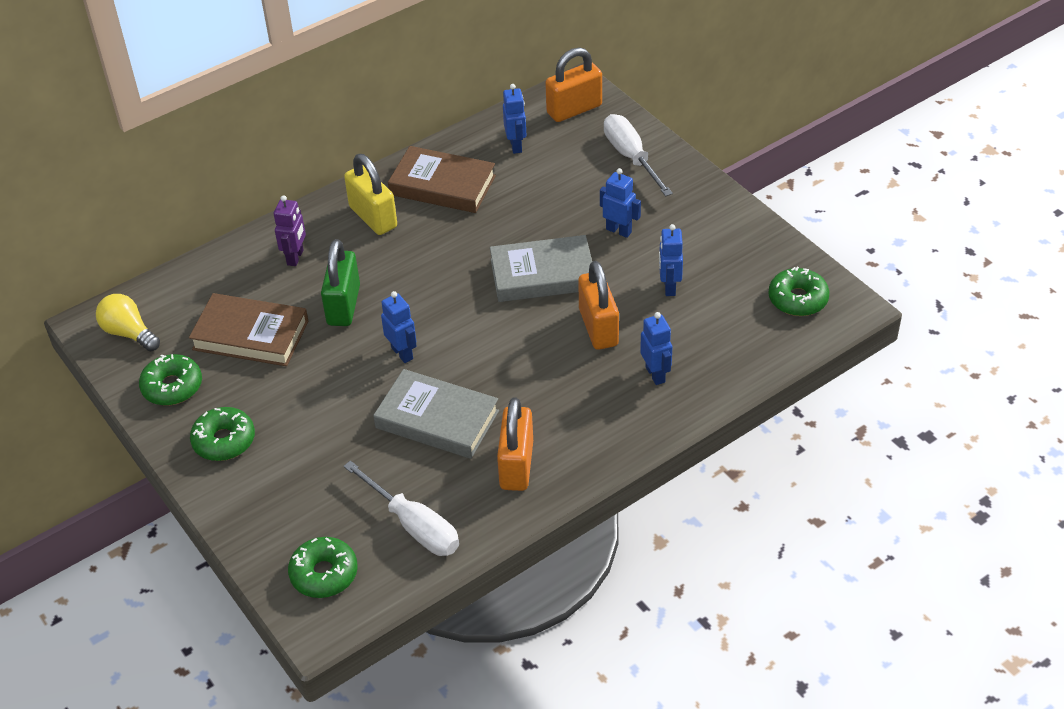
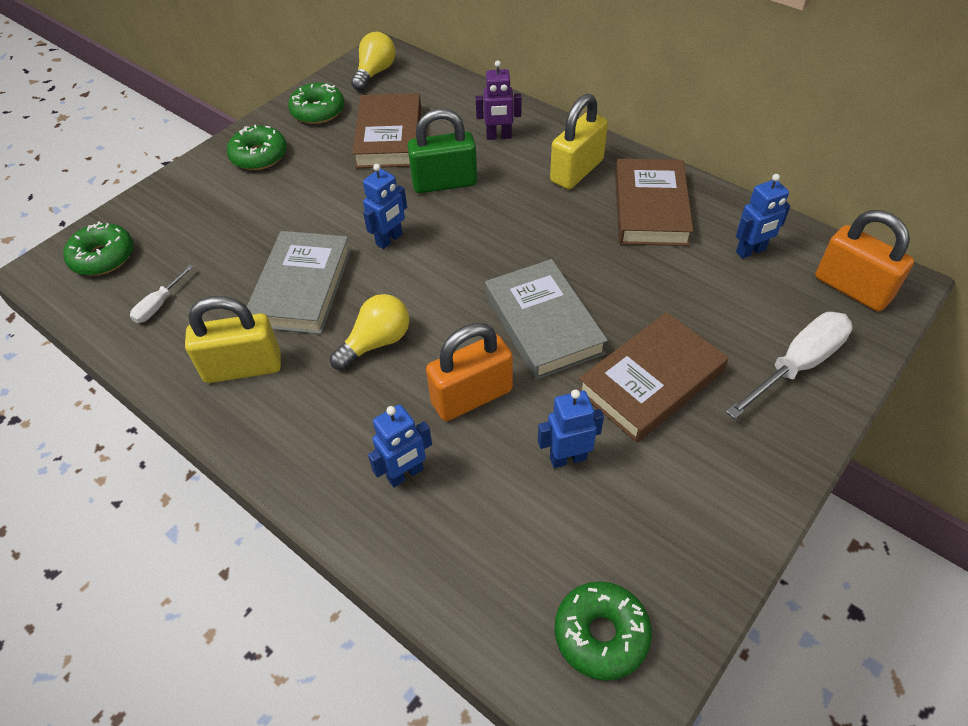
camera: 75 degrees right, 5 degrees up
(414, 525) = (159, 305): white screwdriver -> white screwdriver, size x0.52
(516, 465) = (243, 367): orange padlock -> yellow padlock
(522, 376) = (376, 342): none -> yellow light bulb
(619, 230) = (650, 381): blue robot -> brown book

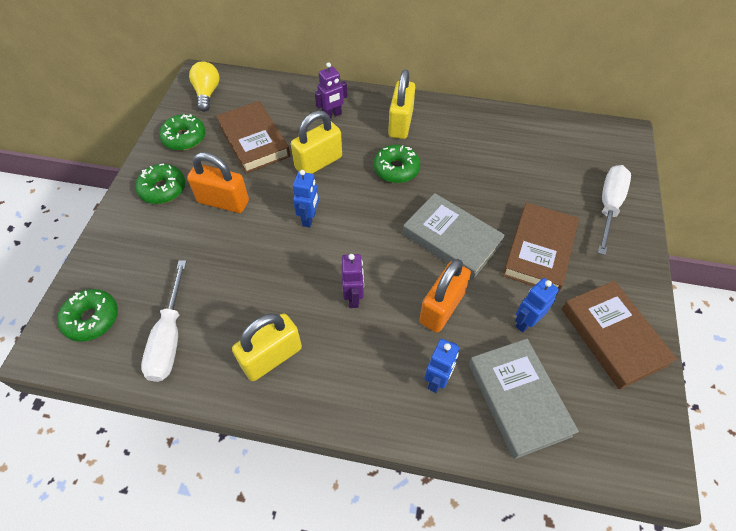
camera: 30 degrees left, 5 degrees up
(159, 305) = (169, 337): white screwdriver -> white screwdriver, size x1.92
(302, 287) = (272, 279): grey book -> grey book (518, 399)
(376, 342) = (353, 297): yellow light bulb -> purple robot
(444, 183) = (318, 162): green padlock -> yellow padlock
(601, 634) = (616, 422): green donut -> green donut (396, 169)
(650, 208) = (463, 134): brown book -> brown book (613, 336)
(751, 251) = (538, 142): blue robot -> none
(852, 288) = (606, 146): orange padlock -> orange padlock (223, 202)

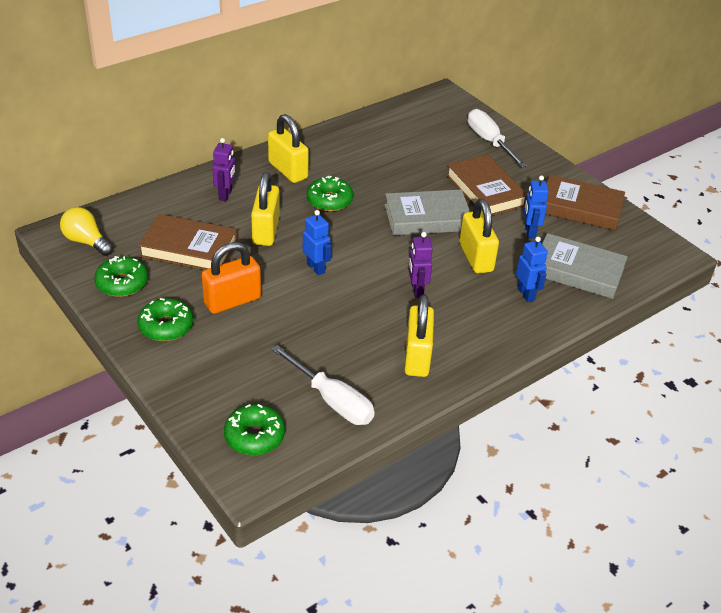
camera: 50 degrees left, 15 degrees down
(353, 297) = (416, 290): purple robot -> purple robot turned 135 degrees counterclockwise
(441, 308) = (476, 258): orange padlock -> yellow padlock

